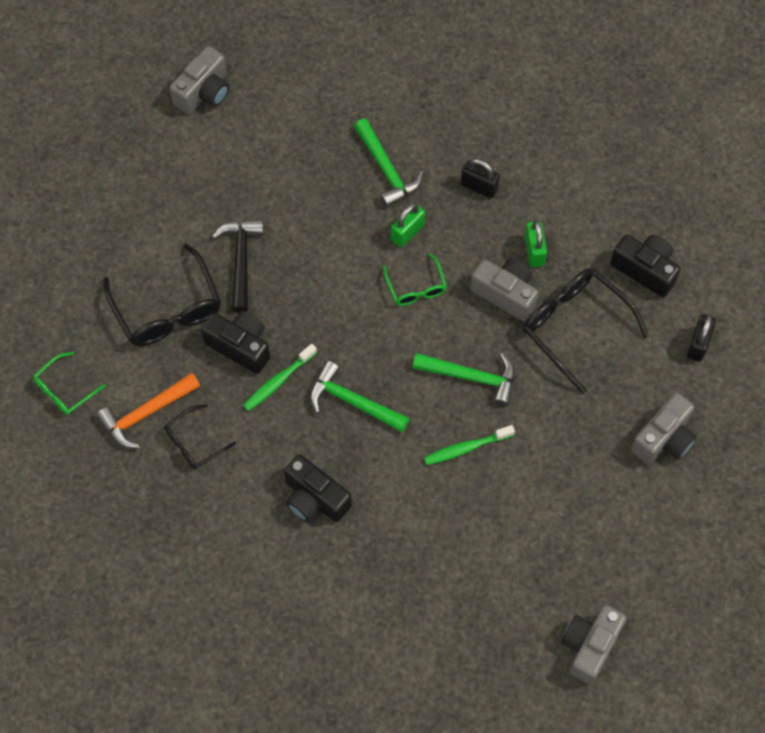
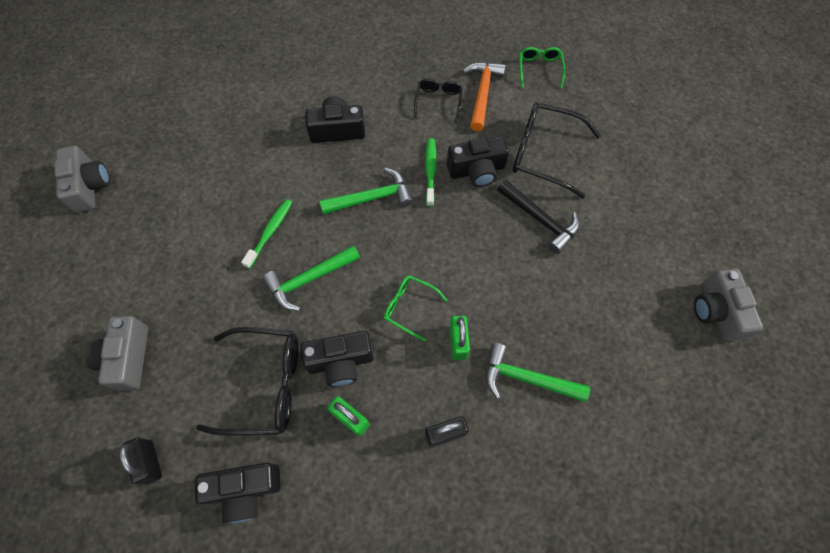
camera: 135 degrees right, 0 degrees up
(505, 293) = (341, 362): grey camera -> black camera

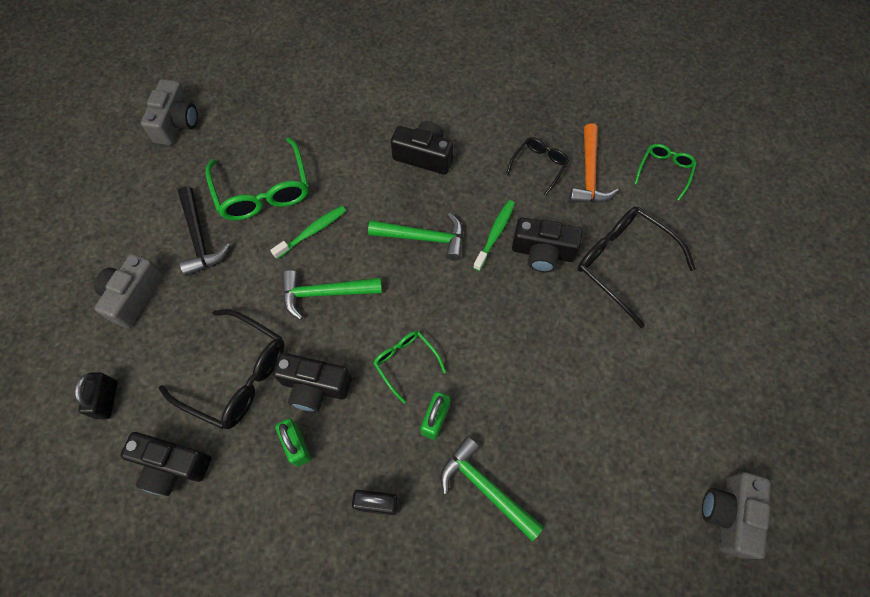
camera: 25 degrees right, 0 degrees up
(206, 215) = (263, 191): none -> green glasses
(482, 93) = (589, 174): orange hammer -> orange hammer turned 150 degrees clockwise
(540, 219) = (583, 331): black hammer -> black hammer (199, 238)

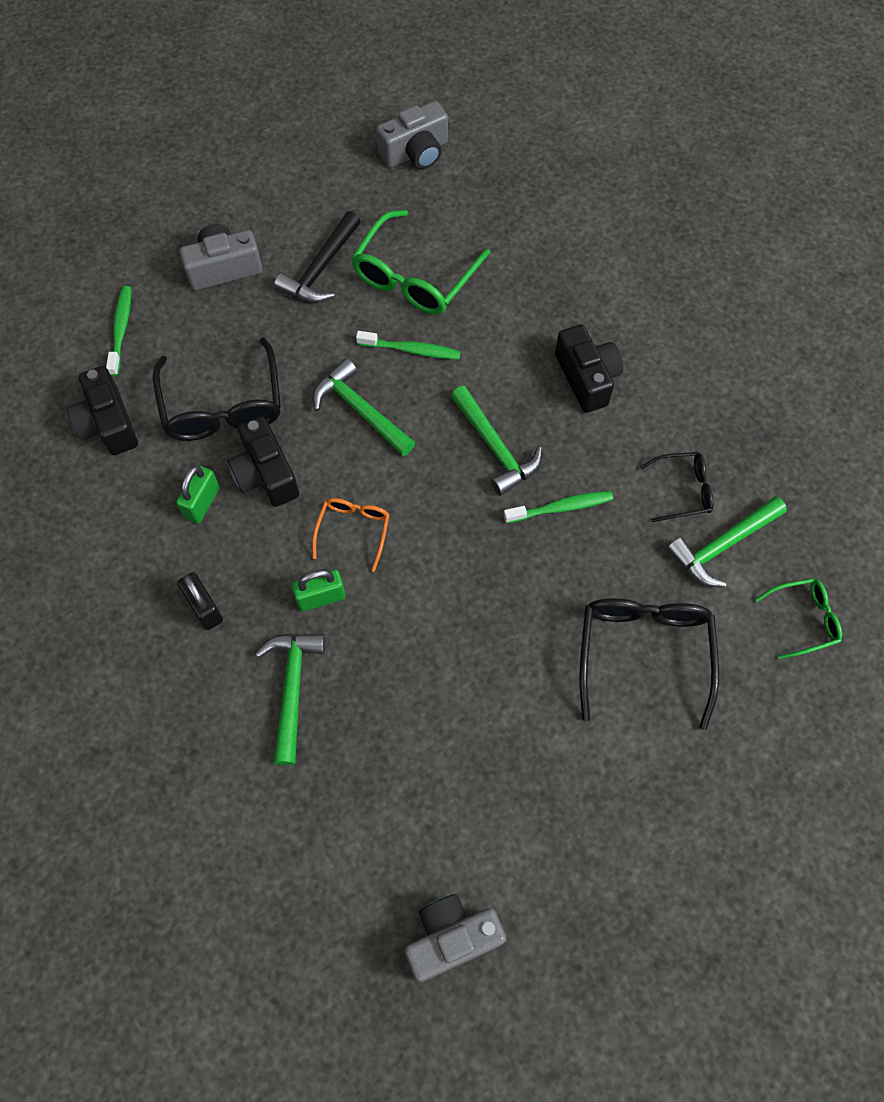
camera: 50 degrees right, 0 degrees up
(107, 400) = (121, 329): black padlock -> green toothbrush
(405, 362) = (353, 530): green glasses -> orange glasses
(542, 252) = (582, 566): black camera -> none
(589, 174) = (722, 546): orange hammer -> green hammer

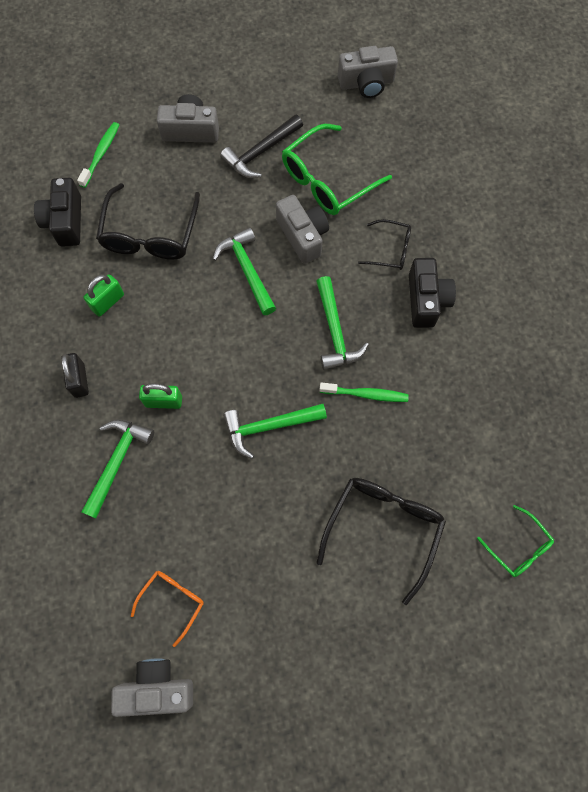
camera: 20 degrees right, 5 degrees up
(265, 474) = (160, 295): black camera -> none
(353, 530) = (206, 359): orange glasses -> orange glasses (172, 601)
(411, 350) = (303, 236): green toothbrush -> grey camera
(683, 490) = (465, 413): black glasses -> black glasses (390, 250)
(722, 546) = (477, 467): green hammer -> green hammer (268, 427)
(804, 619) = (518, 547): green glasses -> green glasses turned 45 degrees clockwise

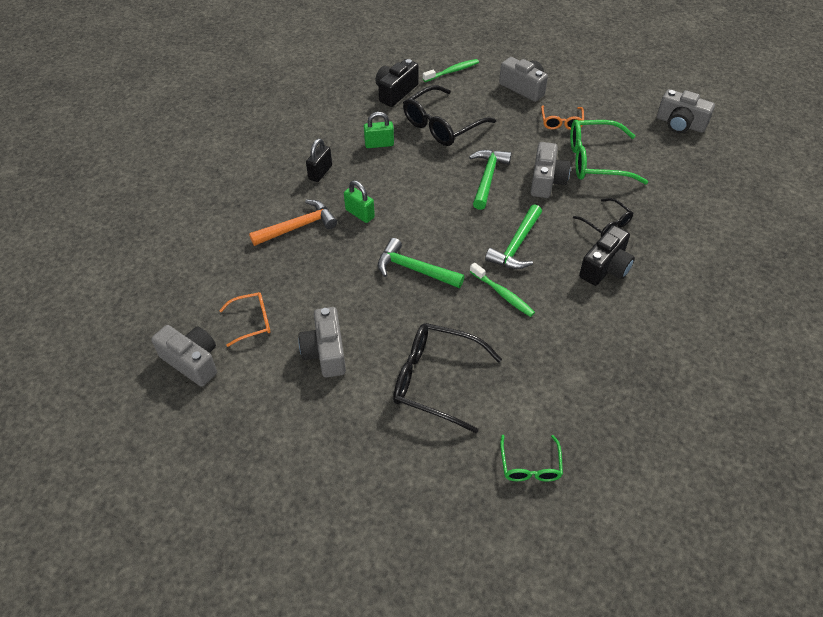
camera: 40 degrees right, 20 degrees down
(117, 461) = (298, 226): green hammer -> orange hammer
(260, 152) = (561, 122): black hammer -> orange glasses
(268, 577) = (325, 352): none -> grey camera
(383, 528) = (435, 380): black glasses -> black glasses turned 135 degrees counterclockwise

